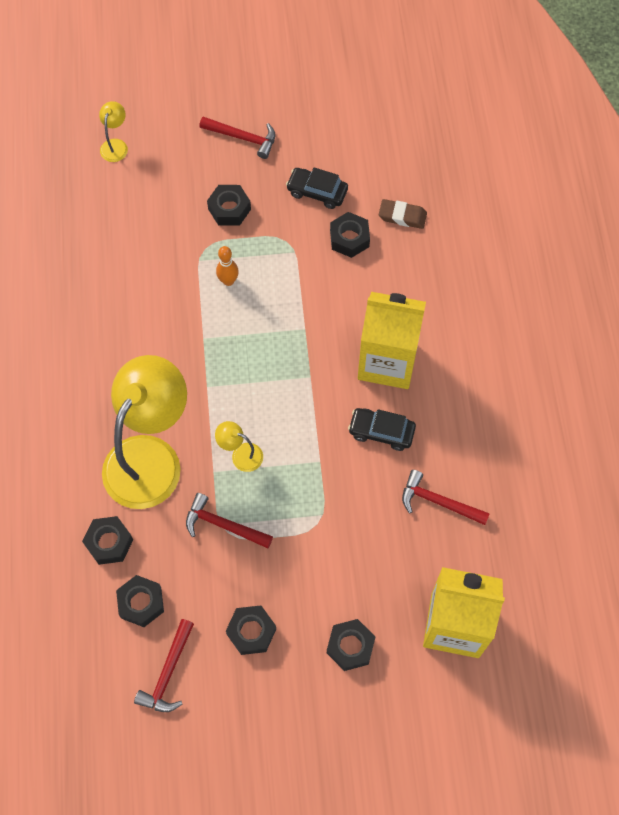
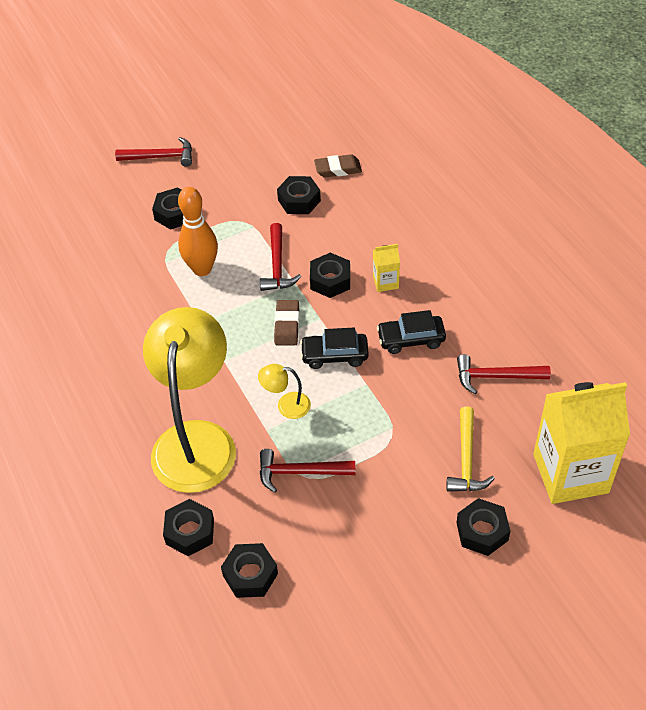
camera: 20 degrees left, 15 degrees down
(115, 145) = (40, 199): yellow lamp -> none
(168, 672) = (311, 629): red hammer -> red hammer (277, 265)
(228, 281) = (202, 269): orange bowling pin -> orange bowling pin, size x1.69
(251, 632) = (377, 557): black nut -> black nut (330, 280)
(277, 372) = (287, 325): none -> brown eraser
(317, 192) = (250, 175): black car -> black car (334, 355)
(371, 573) = (466, 459): none -> yellow hammer
(387, 361) = (385, 282): yellow carton -> yellow carton, size x0.42

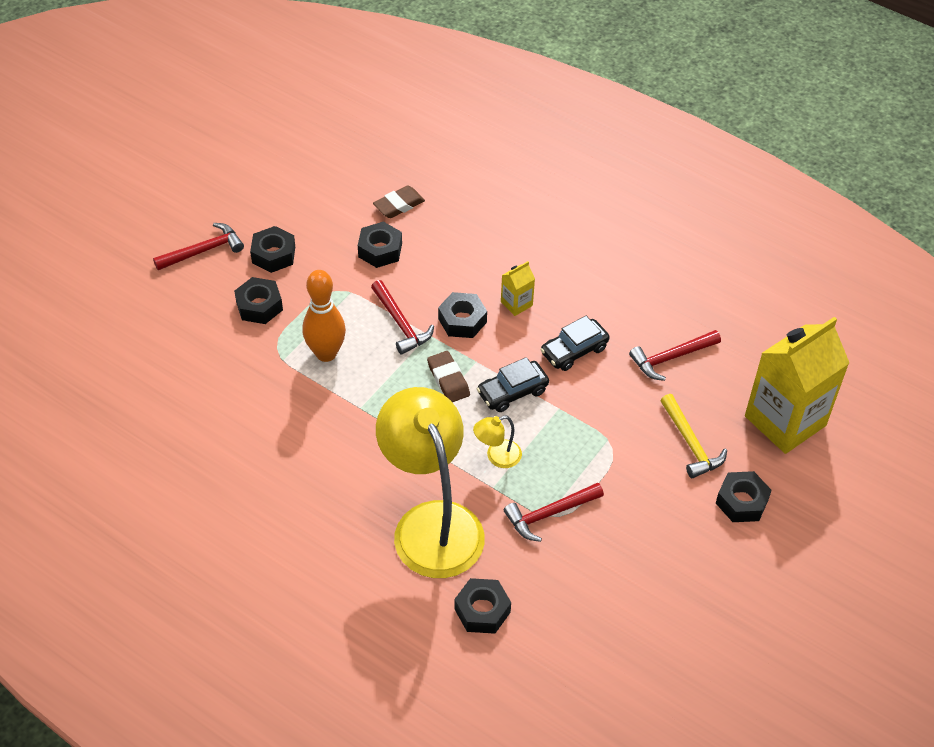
camera: 30 degrees left, 0 degrees up
(250, 575) = (563, 625): black nut -> black nut (273, 255)

